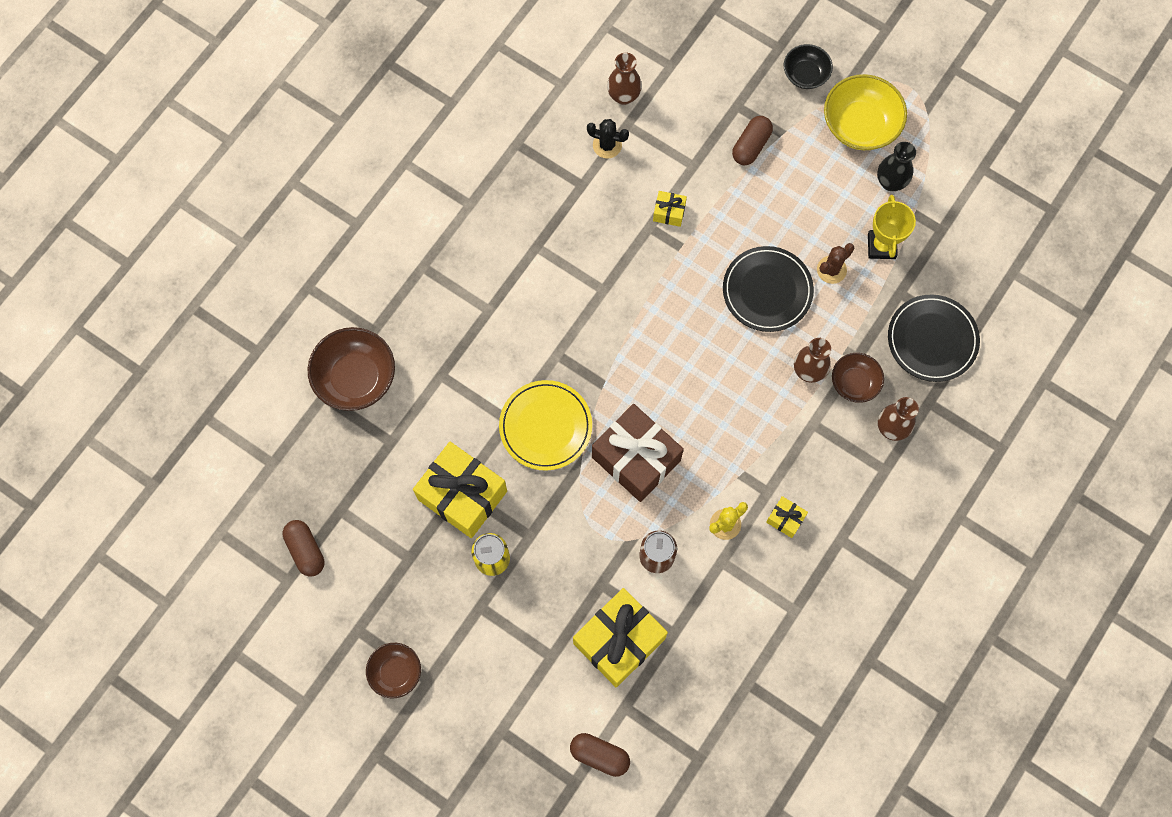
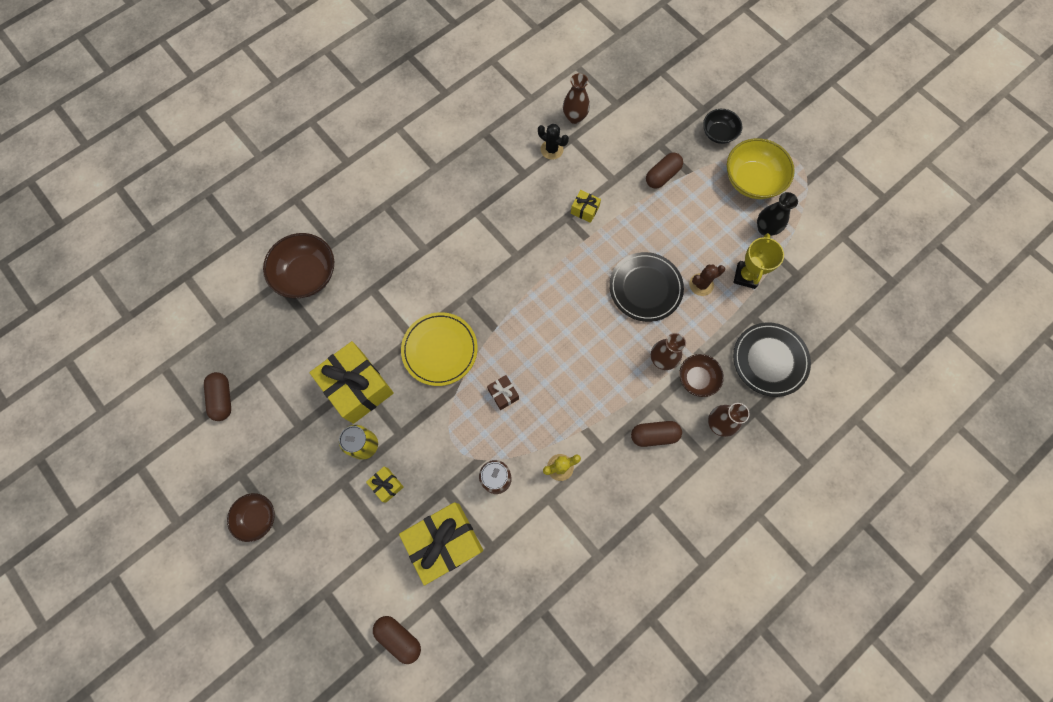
camera: 15 degrees right, 0 degrees up
(636, 459) = (503, 394): brown gift -> brown gift, size x0.44
(785, 519) = (611, 476): yellow gift -> yellow gift (387, 485)
(822, 460) = (654, 435): none -> brown capsule

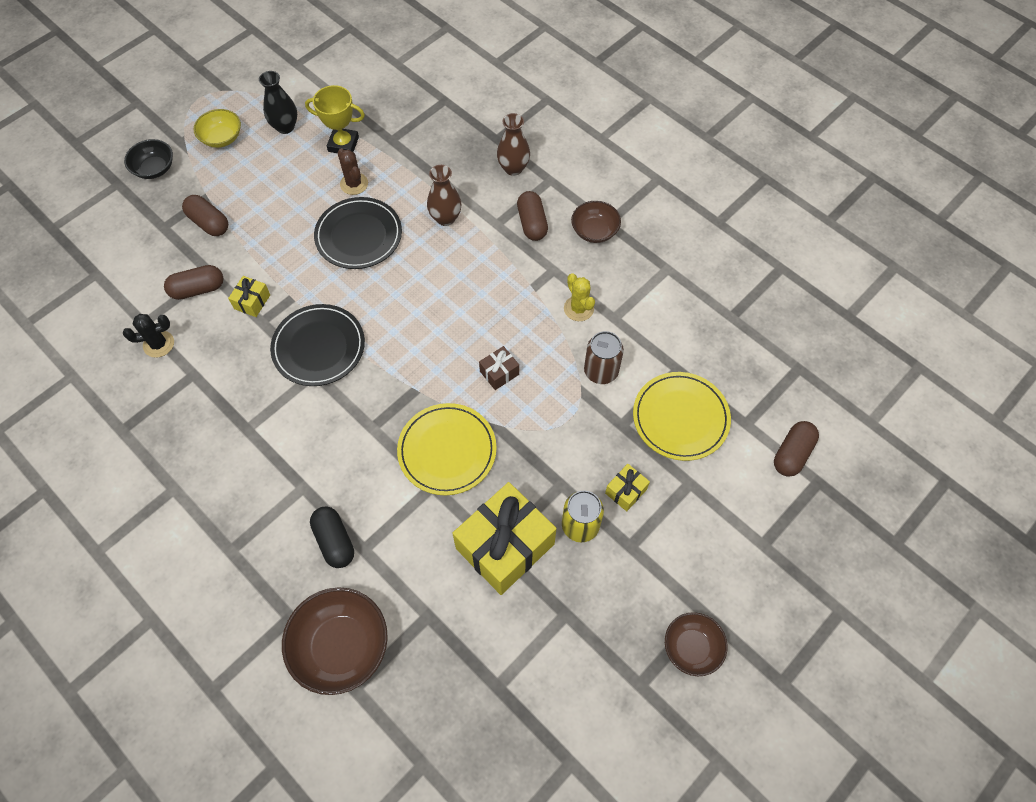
camera: 95 degrees left, 10 degrees down
(222, 398) = (538, 735): brown capsule -> brown capsule (198, 289)
(381, 270) = (334, 541): none -> black capsule
(445, 542) = (680, 418): yellow gift -> yellow plate
(552, 149) = (158, 344): black cactus -> black cactus turned 45 degrees clockwise
(574, 117) = (110, 320): brown vase -> none
(697, 378) = (465, 186): brown bowl -> brown bowl (594, 231)
(752, 180) = (222, 138): yellow bowl -> yellow bowl, size x0.60
(769, 360) = (440, 126): black plate -> black plate (319, 347)

